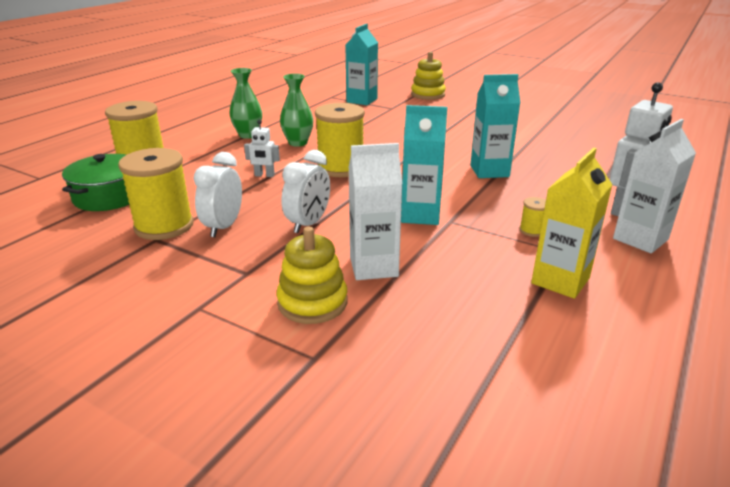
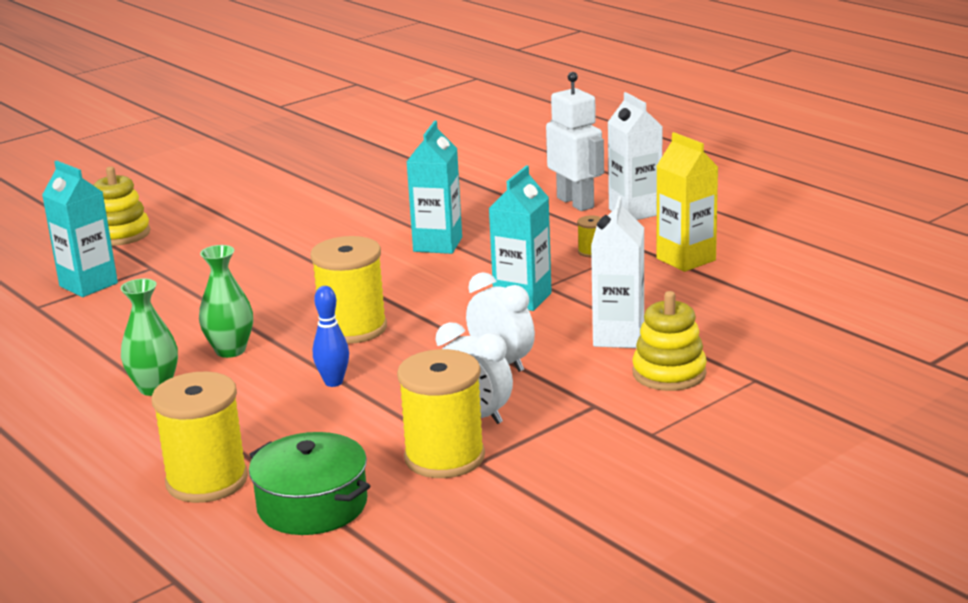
camera: 70 degrees left, 5 degrees down
(264, 175) = (333, 382): white robot -> blue bowling pin

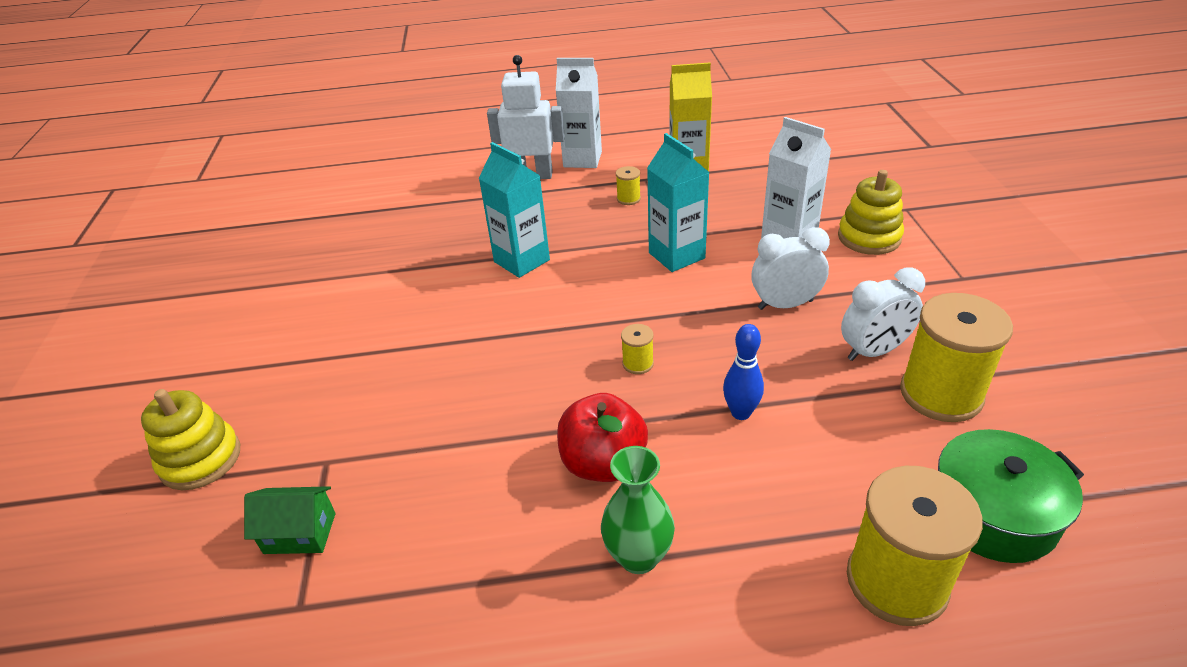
camera: 55 degrees left, 15 degrees up
(88, 285) = (300, 533): turquoise carton -> green house
(230, 350) = (603, 463): green vase -> red apple
(353, 328) = (638, 363): yellow spool -> yellow spool, size x0.43

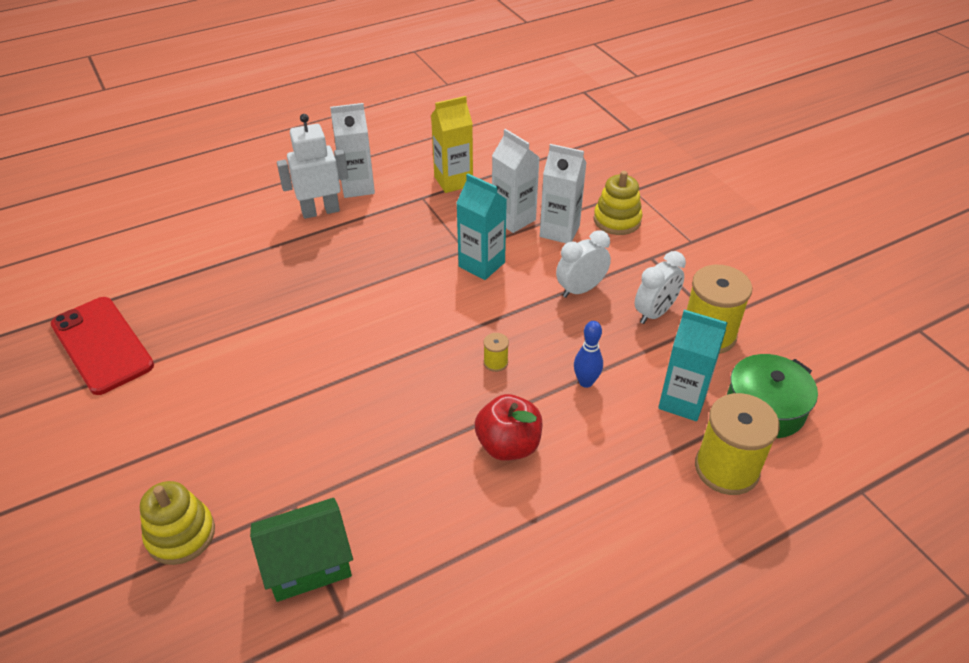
camera: 25 degrees left, 5 degrees up
(257, 258) = (102, 345): none -> red phone
(300, 533) = (308, 564): green house -> green house, size x1.56
(521, 261) = (357, 295): turquoise carton -> turquoise carton (682, 401)
(628, 199) = (417, 219): yellow spool -> none
(638, 556) = (564, 502): green vase -> none
(738, 216) = (513, 219): none -> white carton

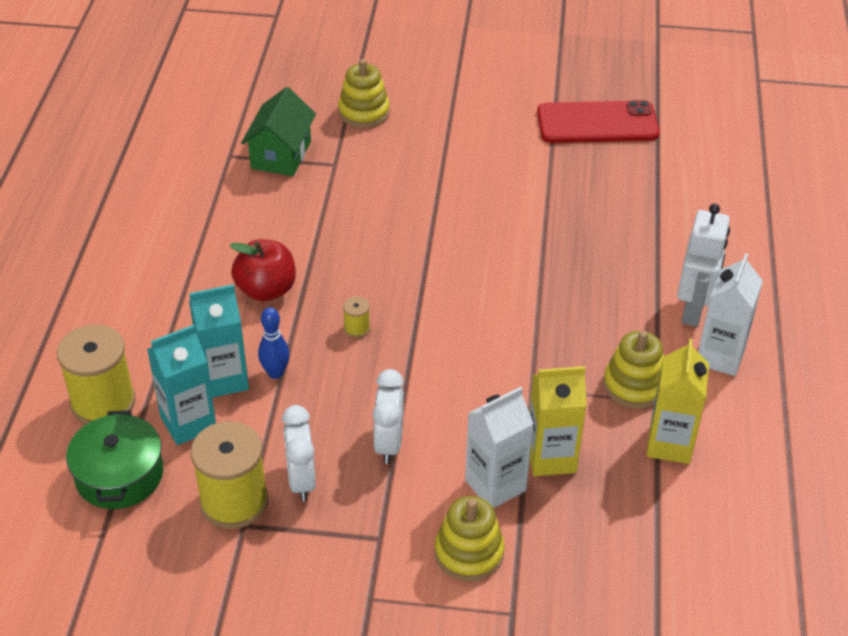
camera: 125 degrees right, 0 degrees up
(418, 210) = (634, 385): none -> yellow stacking toy
(481, 264) = (496, 389): turquoise carton -> turquoise carton (224, 379)
(513, 219) = (551, 457): white carton -> yellow carton

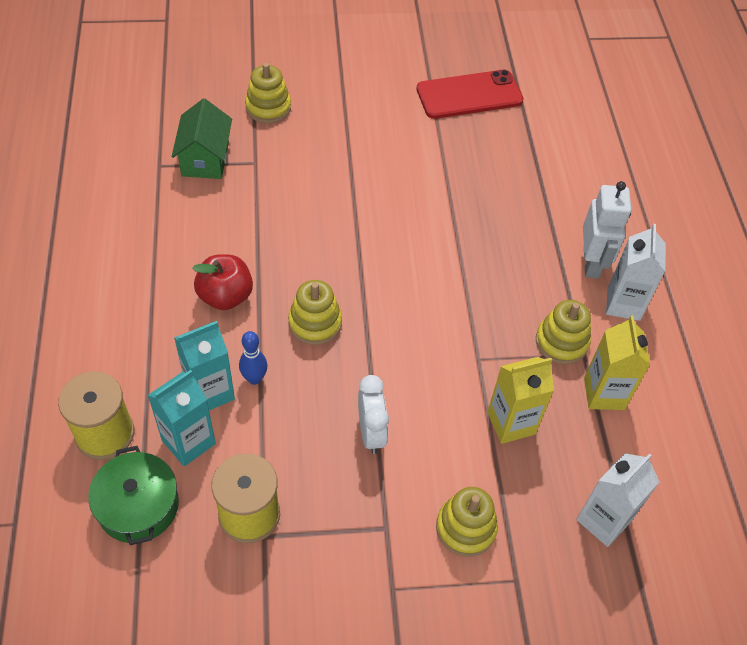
camera: 15 degrees left, 10 degrees up
(301, 480) = (304, 482): white clock -> none
(357, 328) = (315, 323): yellow spool -> yellow stacking toy
(495, 485) = (471, 458): white carton -> white carton (603, 520)

